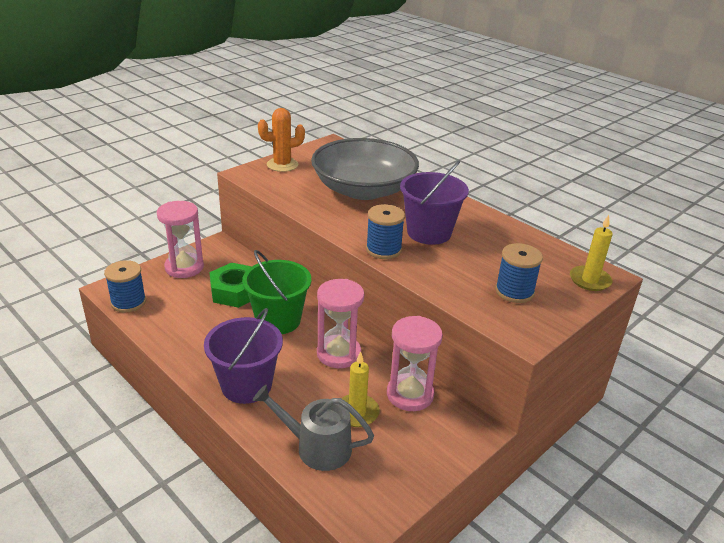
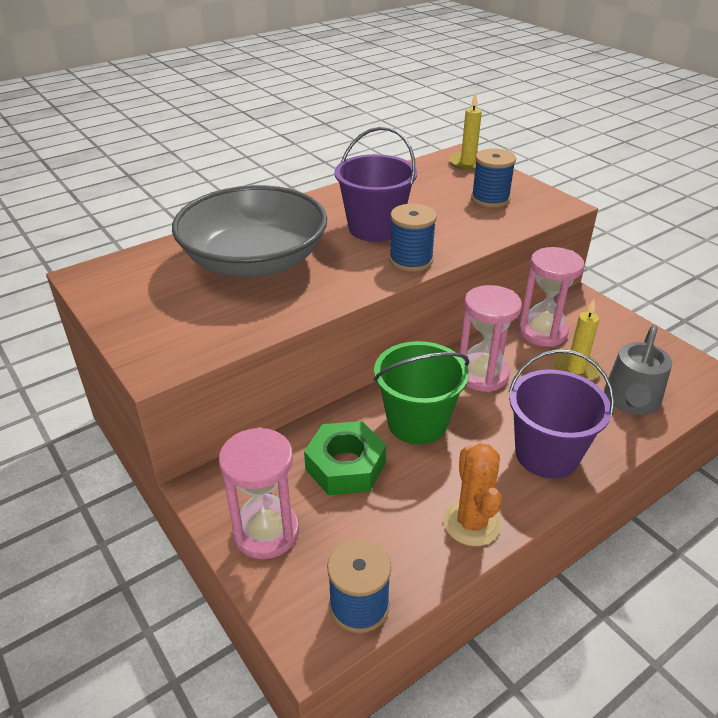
camera: 80 degrees left, 5 degrees up
(282, 165) = (142, 327): orange cactus -> orange cactus (472, 523)

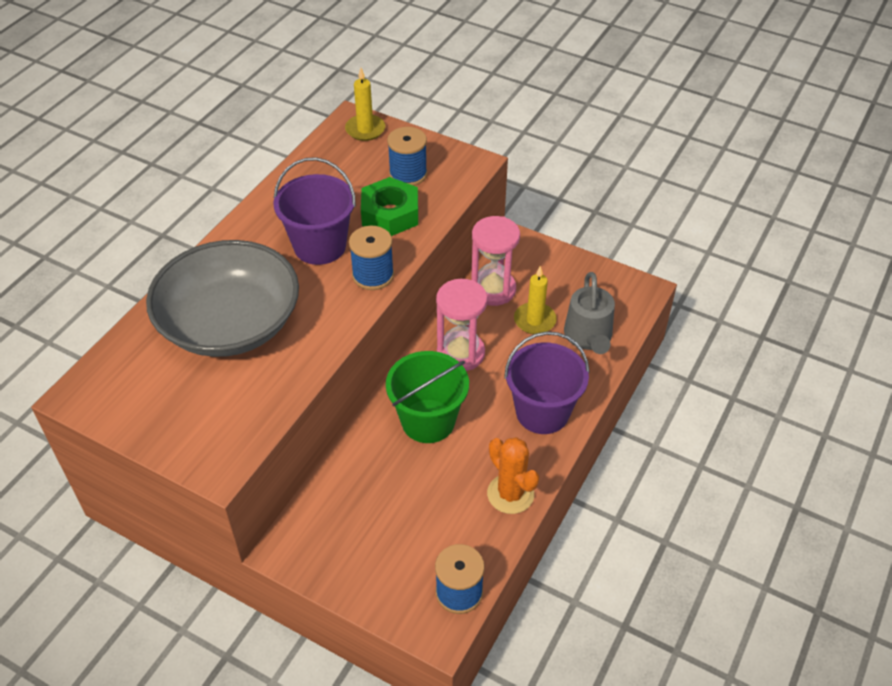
camera: 25 degrees left, 10 degrees up
(266, 532) = (357, 565): pink hourglass -> none
(345, 466) = (389, 484): green nut -> green nut (390, 214)

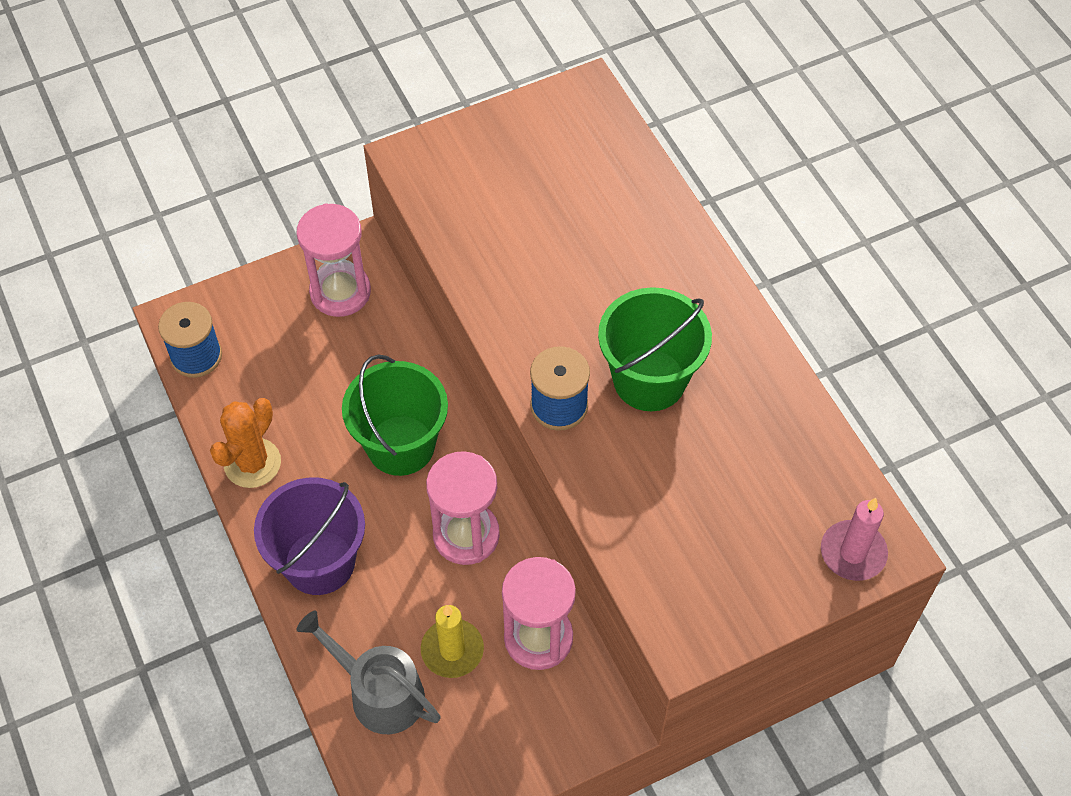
camera: 125 degrees right, 10 degrees up
(230, 323) = (588, 242): grey bowl -> none
(320, 246) = (649, 380): purple bucket -> green bucket
(331, 535) = (340, 292): none -> pink hourglass
(365, 129) = (853, 552): yellow candle -> pink candle
(390, 214) = (652, 483): green nut -> none
(408, 174) = (718, 549): blue spool -> none
(510, 494) = (252, 463): orange cactus -> orange cactus turned 60 degrees counterclockwise

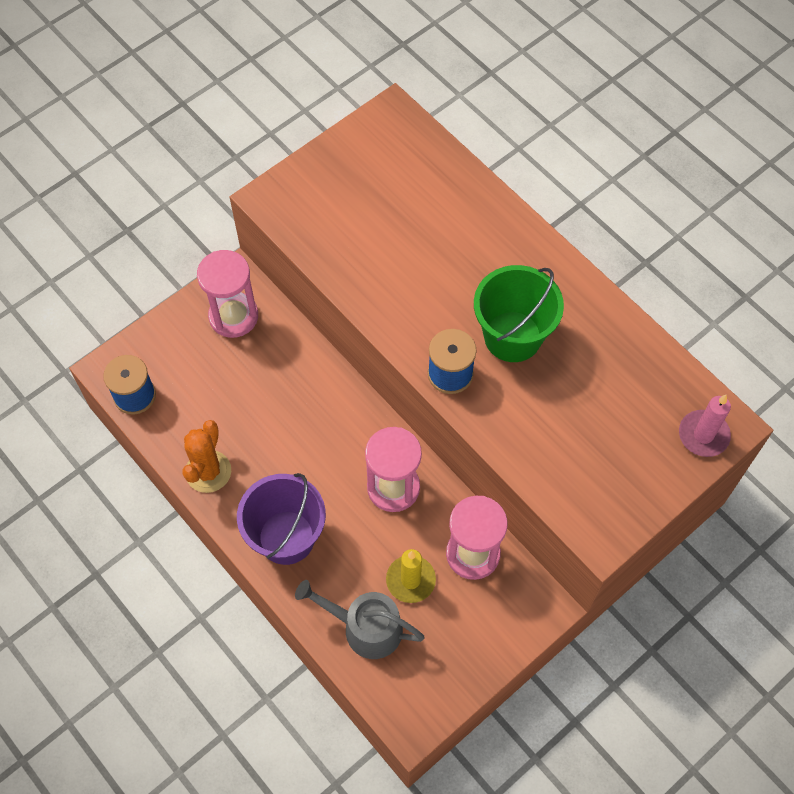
camera: 15 degrees left, 5 degrees up
(401, 445) = (320, 429): green bucket -> none

